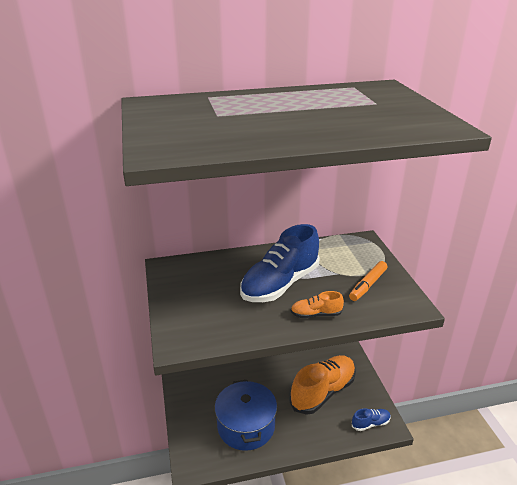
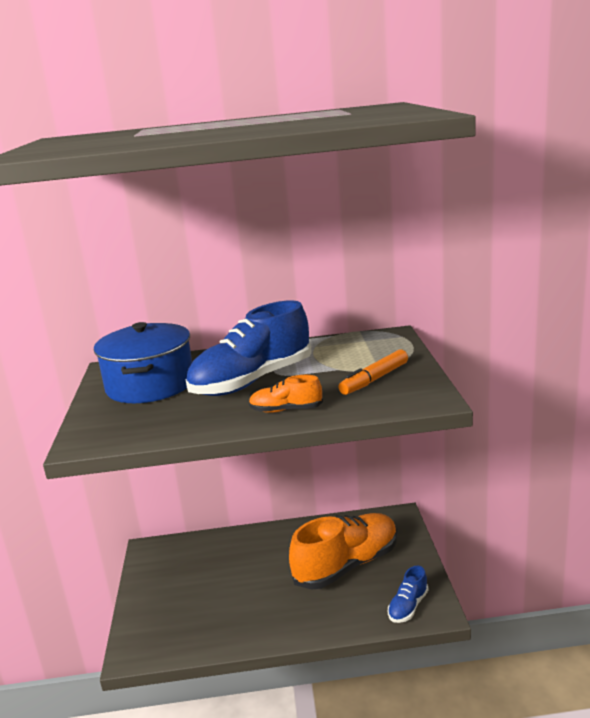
camera: 10 degrees right, 10 degrees down
(246, 426) = (224, 605): blue pot -> blue pot (150, 385)
(370, 423) = (408, 606): blue shoe -> blue shoe turned 135 degrees clockwise

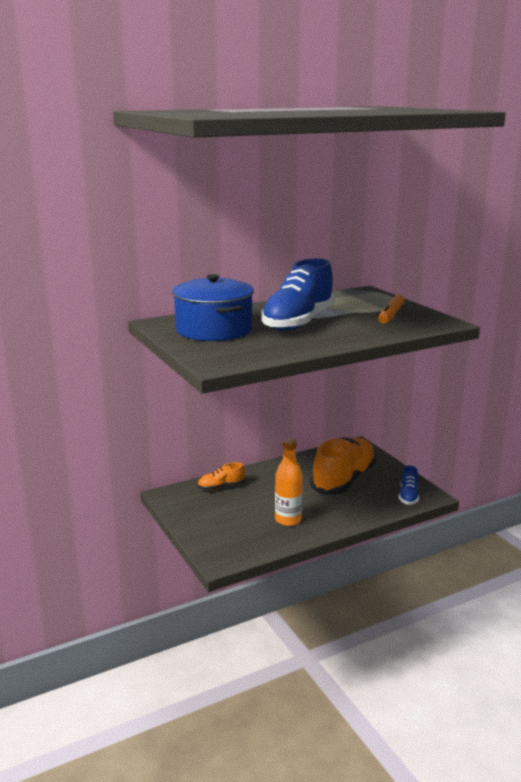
camera: 25 degrees left, 0 degrees up
(243, 612) = (288, 520): none -> orange bottle
(286, 410) = (351, 335): orange shoe -> orange shoe (221, 487)

